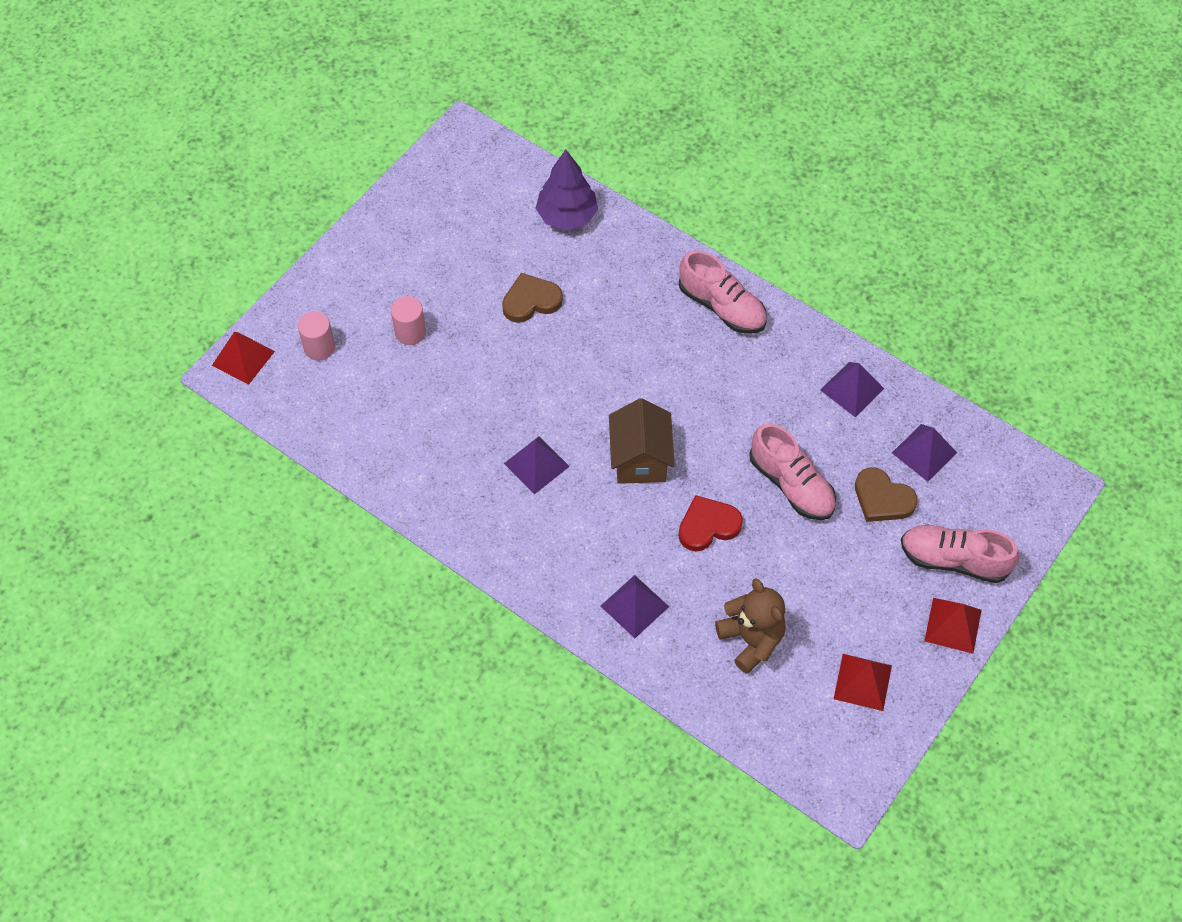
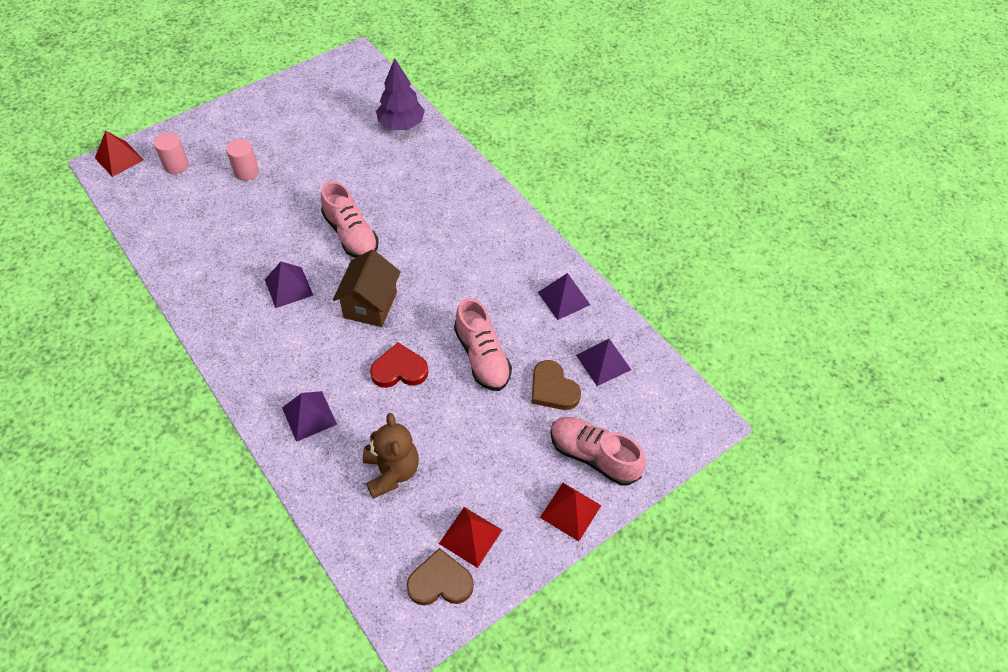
camera: 15 degrees right, 5 degrees down
(531, 301) = (345, 173): brown heart -> brown heart (440, 582)
(722, 306) = (487, 213): pink shoe -> pink shoe (351, 234)

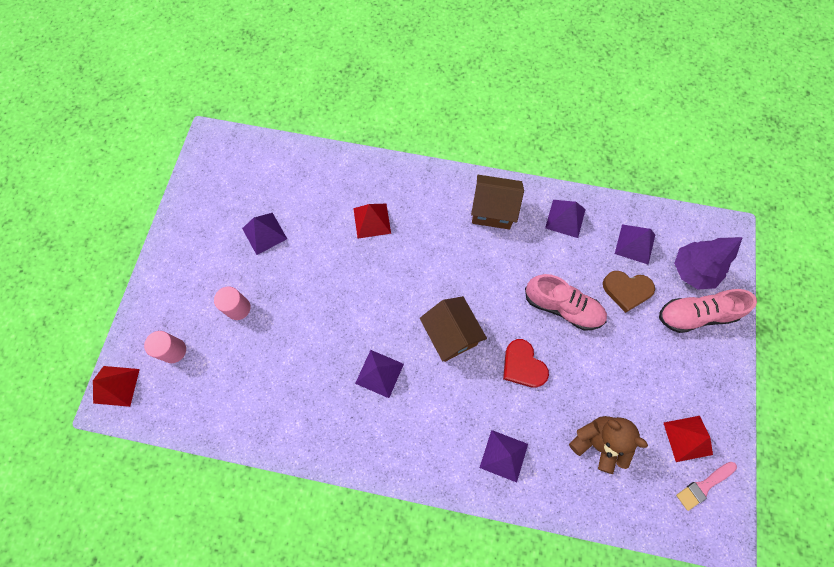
camera: 40 degrees left, 15 degrees up
(320, 139) = (264, 233): none -> purple pyramid
(351, 234) = (376, 292): pink shoe -> none
(399, 370) = (523, 365): red heart -> red heart turned 75 degrees counterclockwise
(401, 125) = (312, 171): purple tree -> purple tree (692, 271)
(440, 582) = (703, 486): brown heart -> pink brush
(508, 248) = (492, 211): none -> brown house
(570, 511) = (721, 364): red pyramid -> red pyramid (372, 220)

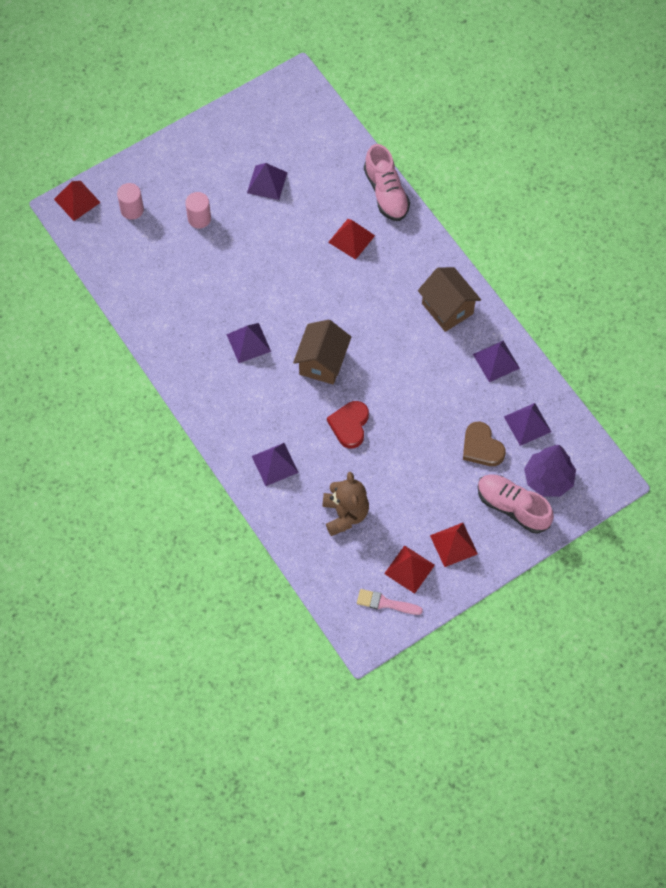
camera: 45 degrees right, 5 degrees down
(562, 307) = (421, 415): pink shoe -> pink shoe (386, 193)
(693, 385) = (454, 544): none -> red pyramid

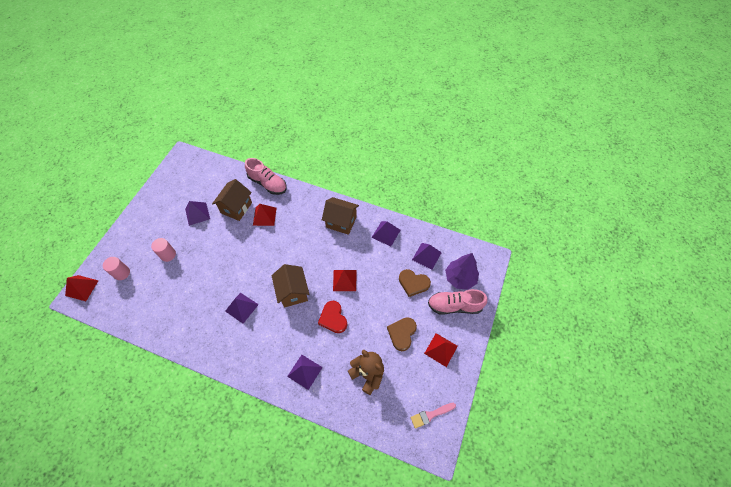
camera: 35 degrees left, 5 degrees down
(322, 204) = (236, 208): none -> brown house
(409, 569) = (428, 382): red pyramid -> red pyramid (344, 280)
(420, 496) = (402, 334): none -> brown heart

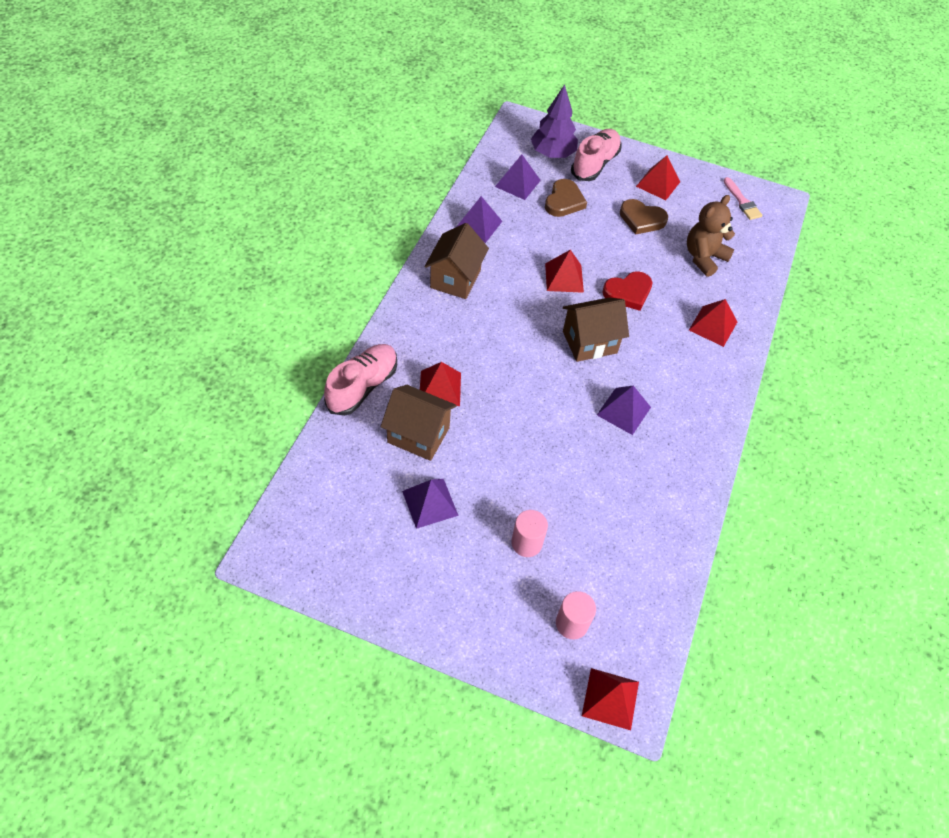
camera: 95 degrees left, 5 degrees down
(305, 371) = (713, 326): purple pyramid -> red pyramid
(454, 306) = (594, 164): pink shoe -> pink shoe turned 150 degrees counterclockwise

